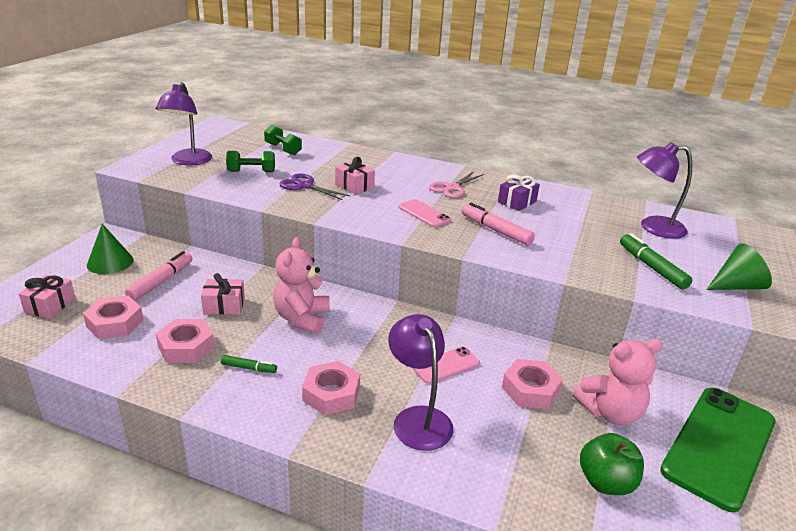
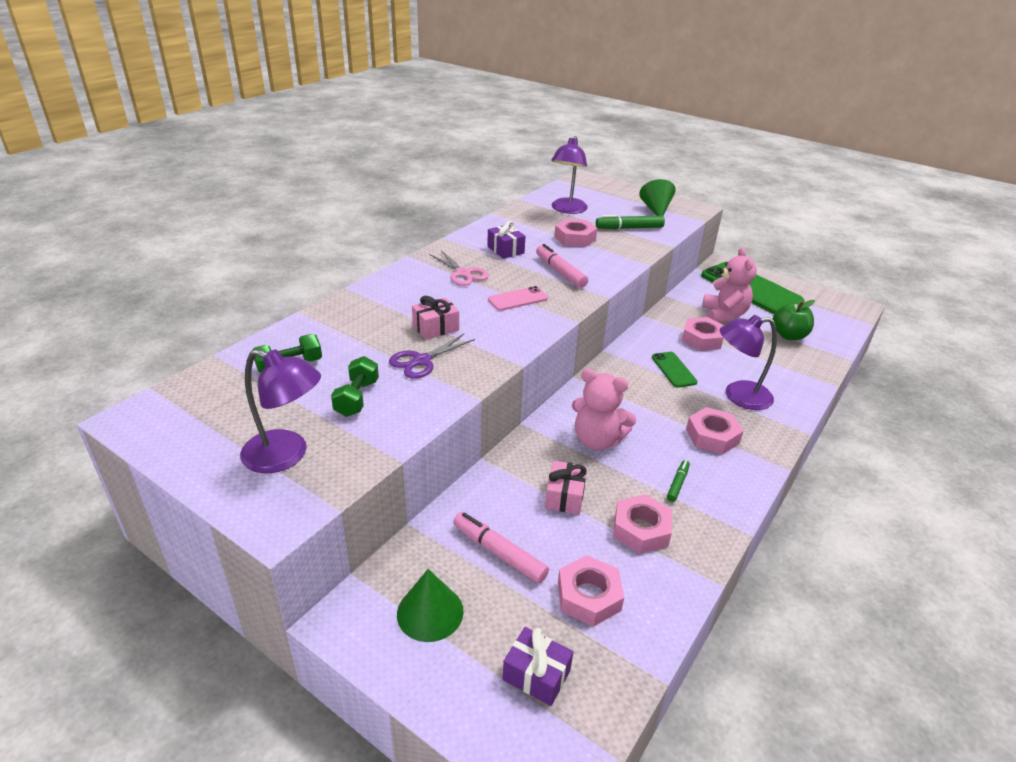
camera: 75 degrees left, 5 degrees up
(50, 305) = (536, 675): pink gift -> purple gift
(446, 365) = (673, 370): pink phone -> green phone
(496, 230) = (560, 272): pink marker -> pink marker turned 90 degrees clockwise
(583, 235) = (575, 238): none -> pink nut

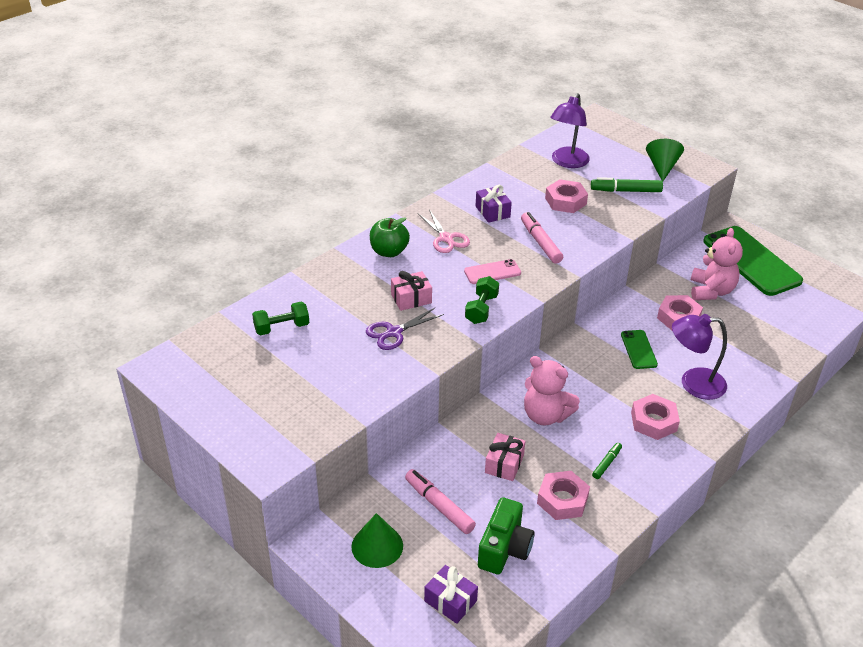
camera: 10 degrees right, 5 degrees up
(286, 455) = (276, 411): purple lamp -> none
(357, 398) = (335, 364): green dumbbell -> green dumbbell (481, 309)
(589, 596) = (504, 549): pink nut -> green camera
(788, 335) = (770, 321): green apple -> green apple (389, 251)

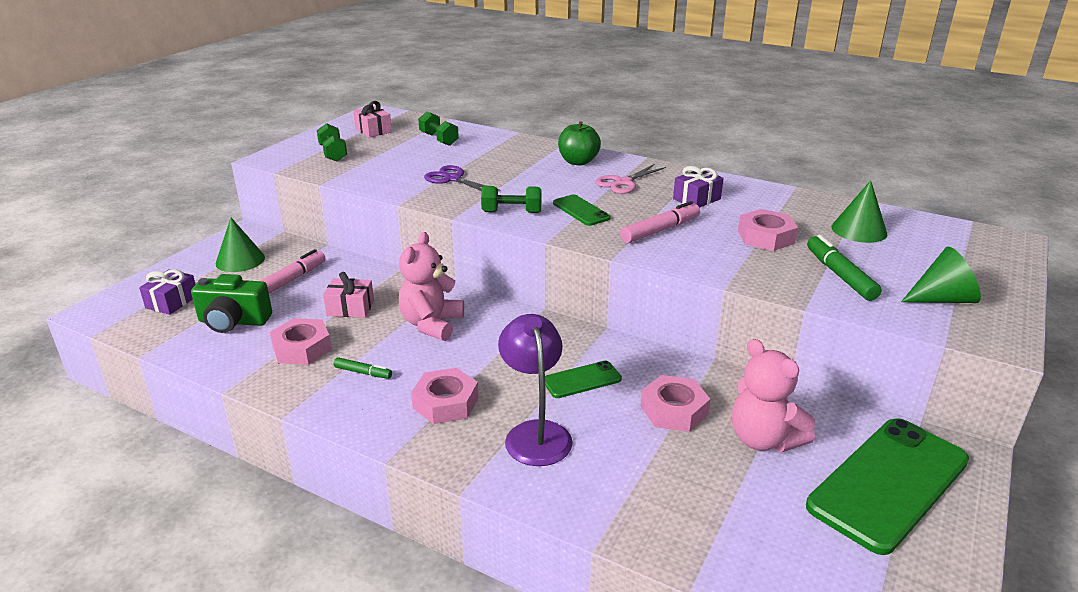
camera: 75 degrees right, 10 degrees down
(281, 410) = (333, 153): none -> green dumbbell
(411, 298) = (509, 179): pink gift -> pink gift (373, 130)
(492, 272) = (581, 211): pink phone -> green phone
(567, 162) = (859, 230): purple lamp -> green cone
(711, 291) = (763, 439): pink teddy bear -> pink teddy bear turned 60 degrees clockwise

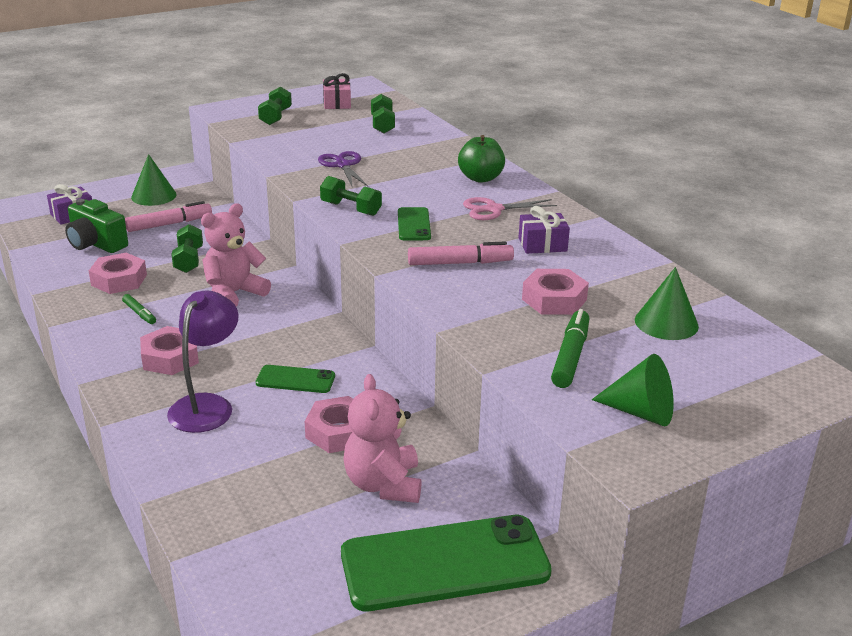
camera: 30 degrees right, 0 degrees up
(350, 308) = (189, 260): pink gift -> green dumbbell

